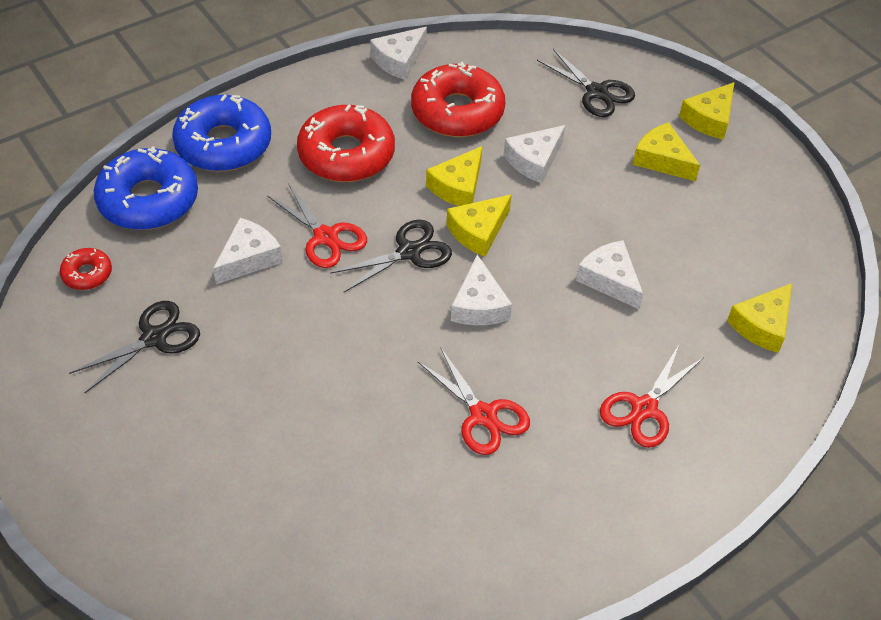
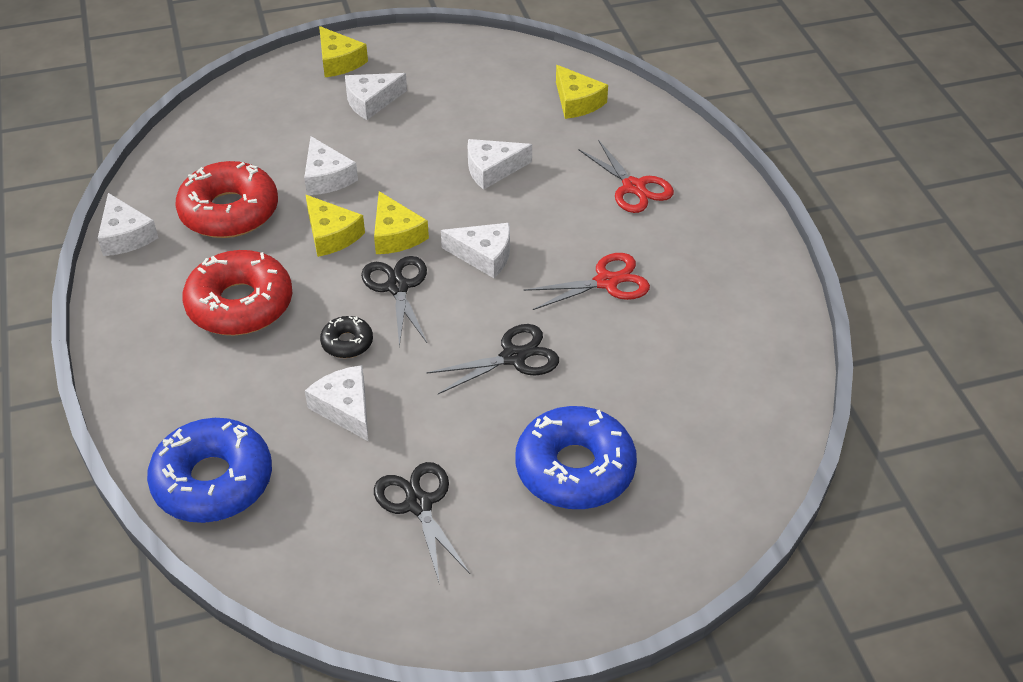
camera: 70 degrees left, 5 degrees down
(87, 274) = (298, 553): red donut -> none
(223, 144) = (163, 401): blue donut -> blue donut (575, 469)
(326, 237) = (347, 343): red scissors -> black donut
(597, 92) = (263, 115): black scissors -> black scissors (514, 357)
(662, 160) = (371, 101): yellow cheese -> white cheese

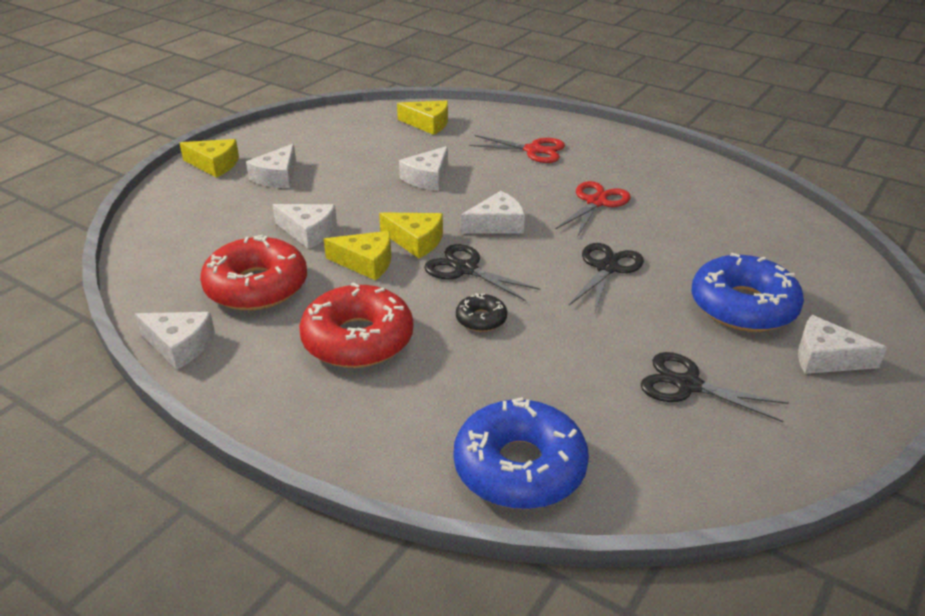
camera: 40 degrees left, 10 degrees down
(345, 408) = (544, 359): white cheese -> white cheese (826, 358)

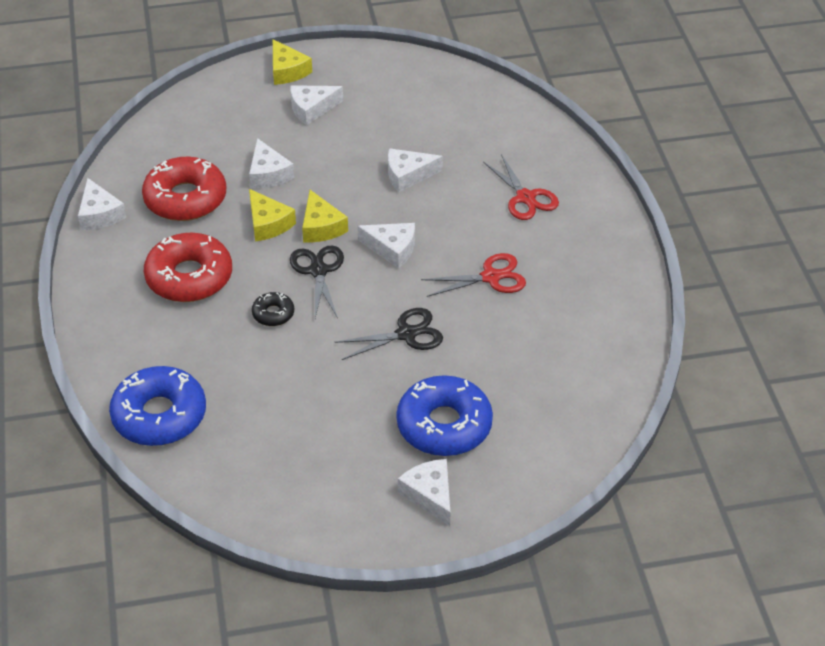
camera: 45 degrees right, 10 degrees up
(428, 124) = (488, 119): yellow cheese -> none
(687, 385) = (317, 443): black scissors -> none

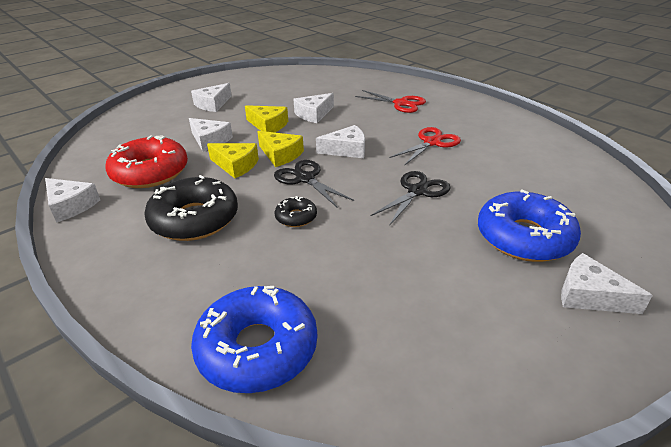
camera: 30 degrees left, 10 degrees down
(189, 277) = (194, 219): red donut -> black donut
(287, 71) = (178, 93): yellow cheese -> yellow cheese (268, 125)

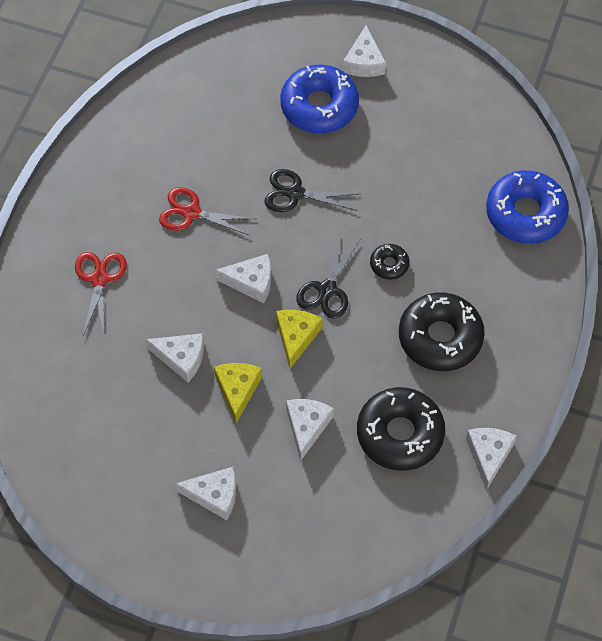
camera: 120 degrees left, 25 degrees up
(150, 172) = (400, 434): red donut -> black donut
(236, 165) = (340, 364): yellow cheese -> none
(346, 150) = (251, 282): white cheese -> white cheese turned 135 degrees clockwise

